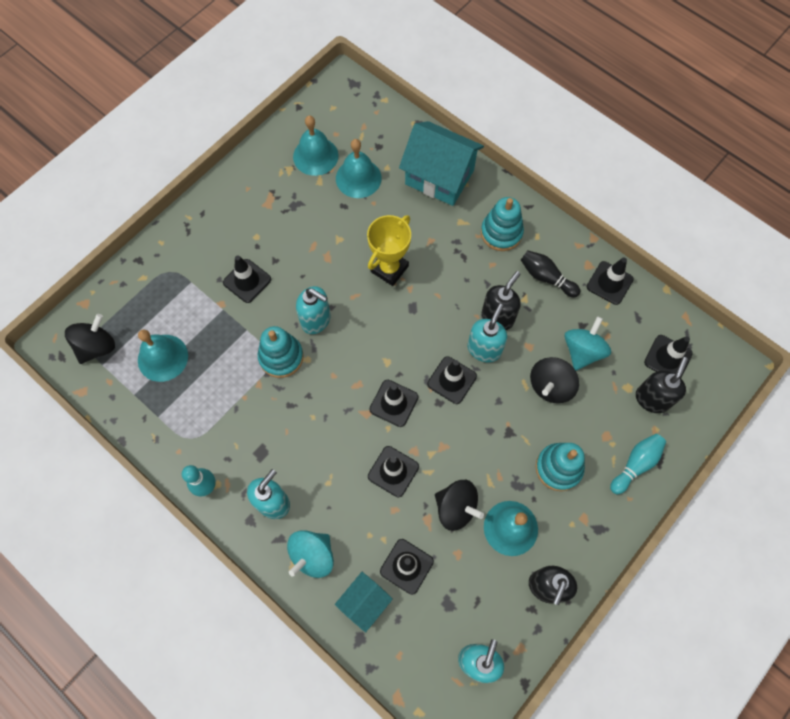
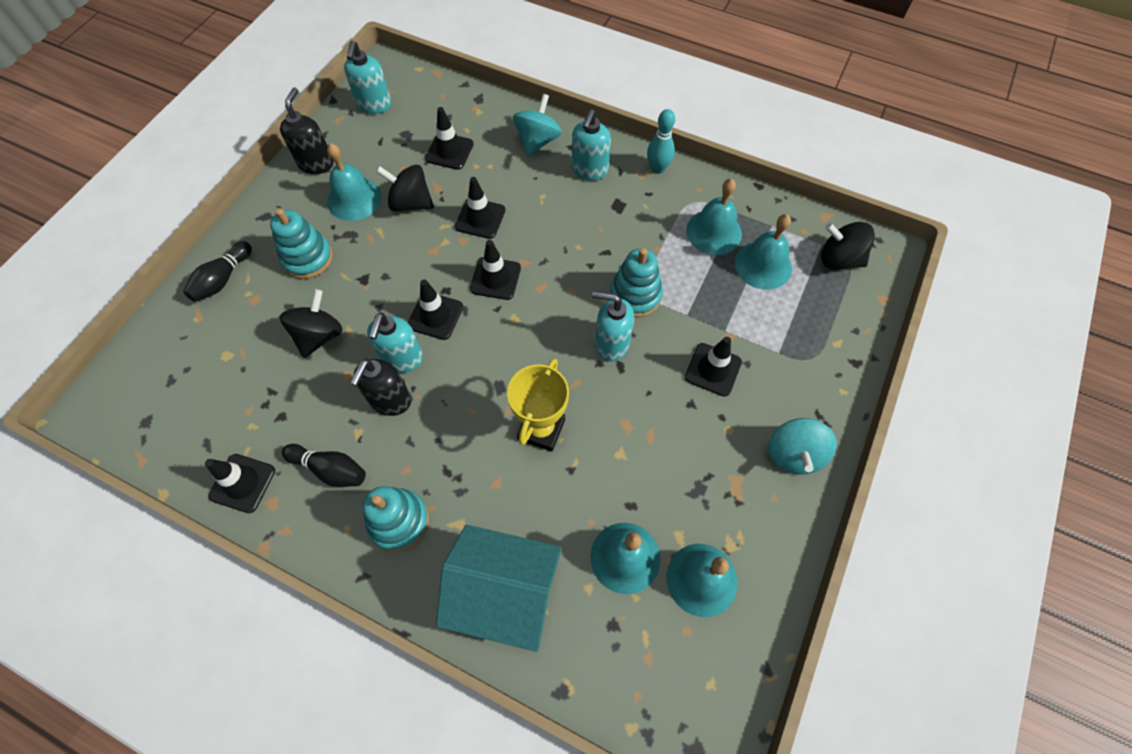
camera: 165 degrees right, 5 degrees down
(97, 347) = (839, 259): black spinning top -> black spinning top turned 90 degrees clockwise
(187, 401) = (714, 232): none -> turquoise bell
(364, 602) = (481, 121): turquoise house -> none
(582, 351) = (281, 384): turquoise spinning top -> turquoise spinning top (793, 454)
(635, 464) = (223, 279): turquoise bowling pin -> black bowling pin
(652, 399) = (197, 349): black soap dispenser -> none
(668, 358) = (172, 401): black traffic cone -> none

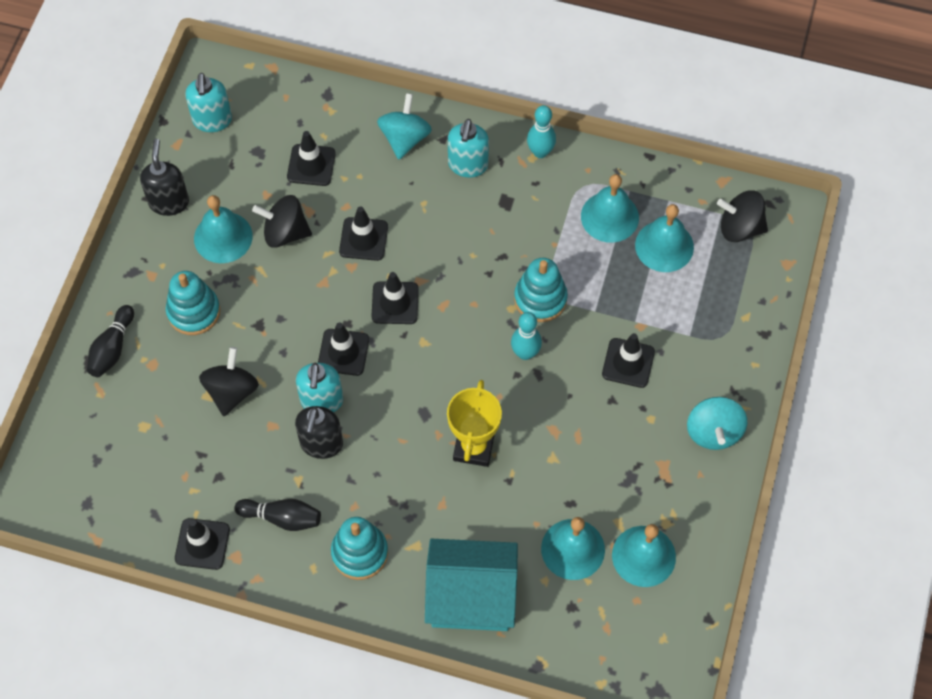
camera: 10 degrees left, 0 degrees up
(611, 344) = (525, 353): turquoise soap dispenser -> turquoise bowling pin

